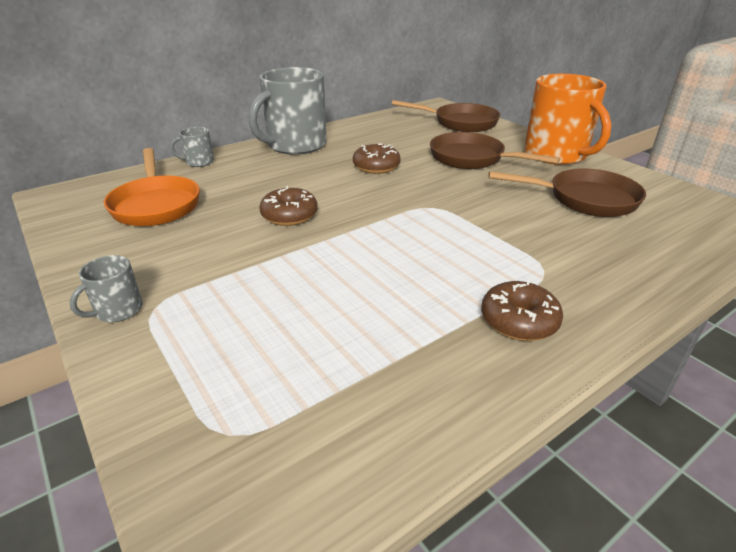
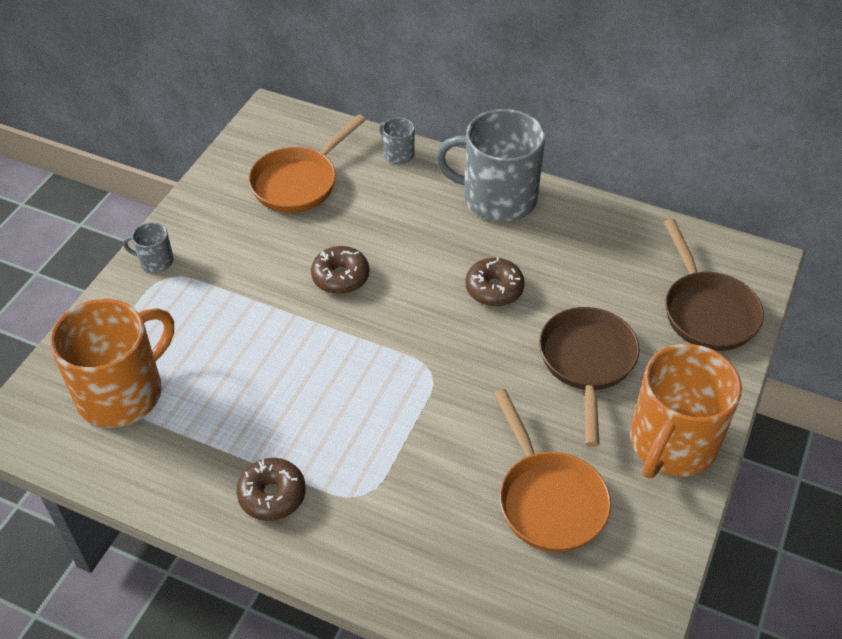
camera: 60 degrees right, 15 degrees up
(283, 397) = (122, 393): none -> orange mug
(585, 199) = (548, 499): brown pan -> orange pan

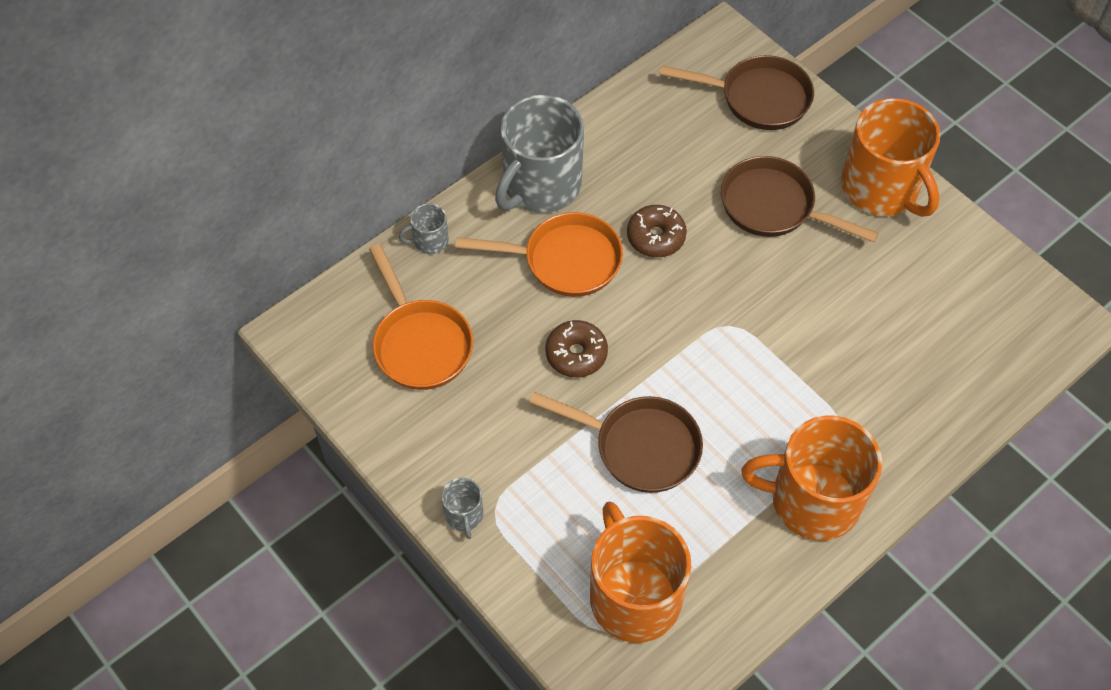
camera: 65 degrees left, 10 degrees up
(155, 261) = (464, 515): grey mug -> grey mug turned 45 degrees counterclockwise
(269, 349) = (639, 447): none -> brown pan
(272, 495) = (812, 500): brown donut -> orange mug
(548, 499) = (899, 296): orange pan -> orange pan (564, 260)

